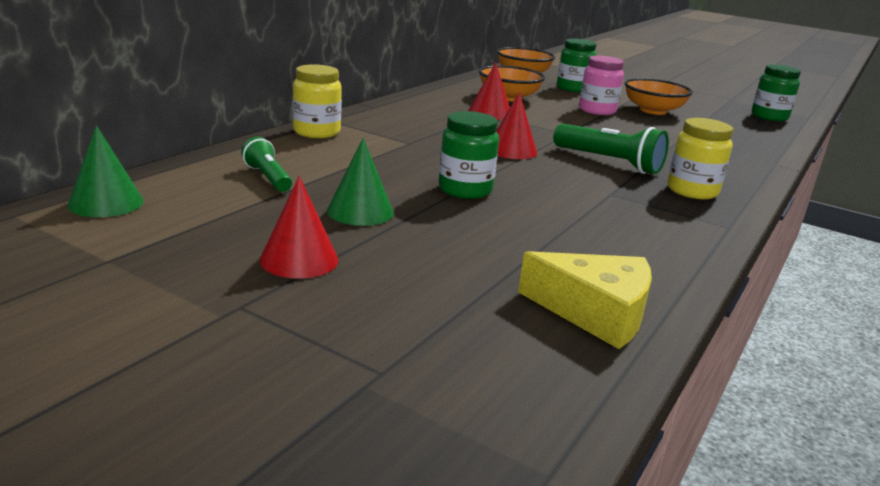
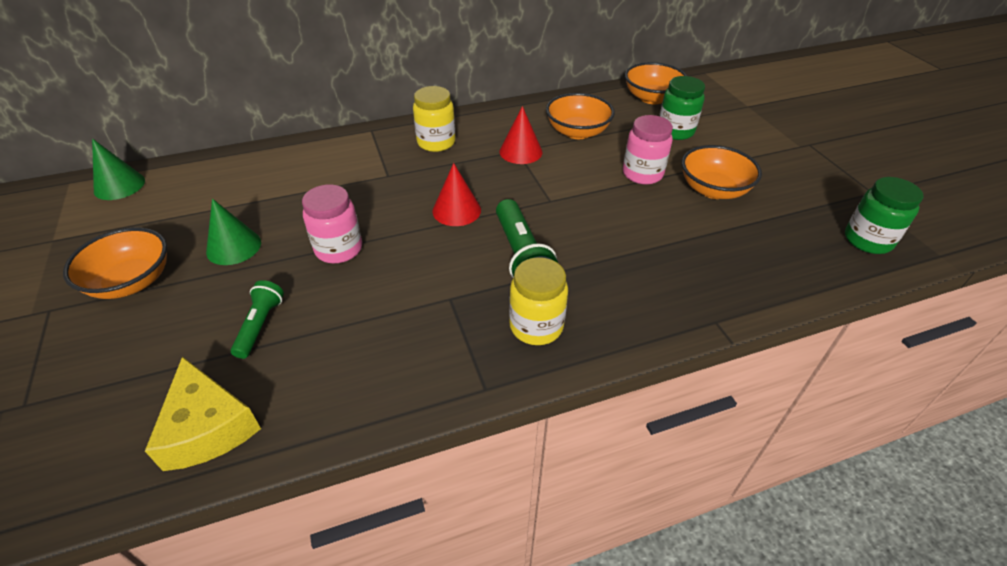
camera: 40 degrees right, 20 degrees up
(268, 178) = (233, 189): green flashlight -> green flashlight (260, 325)
(299, 259) = (131, 282): red cone -> orange bowl
(316, 132) = (339, 143): yellow jar -> yellow jar (436, 142)
(465, 190) = (339, 249): green jar -> pink jar

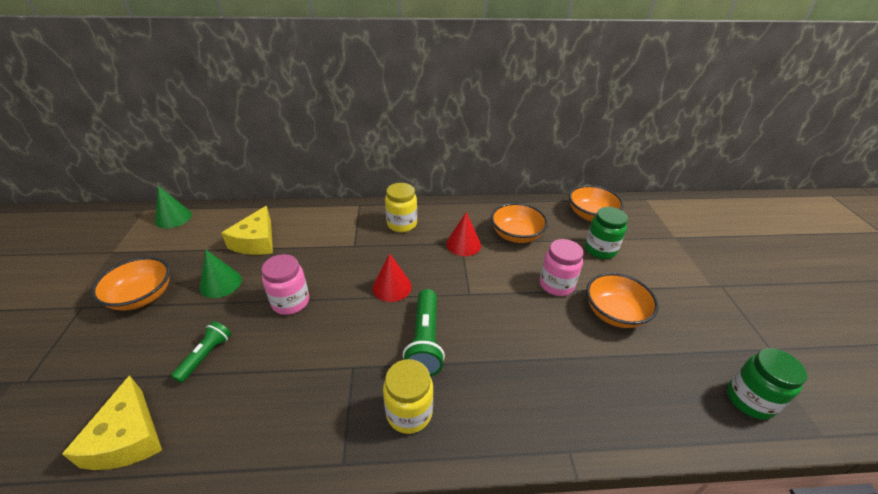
camera: 15 degrees right, 5 degrees down
(255, 193) = (256, 241): none -> yellow cheese

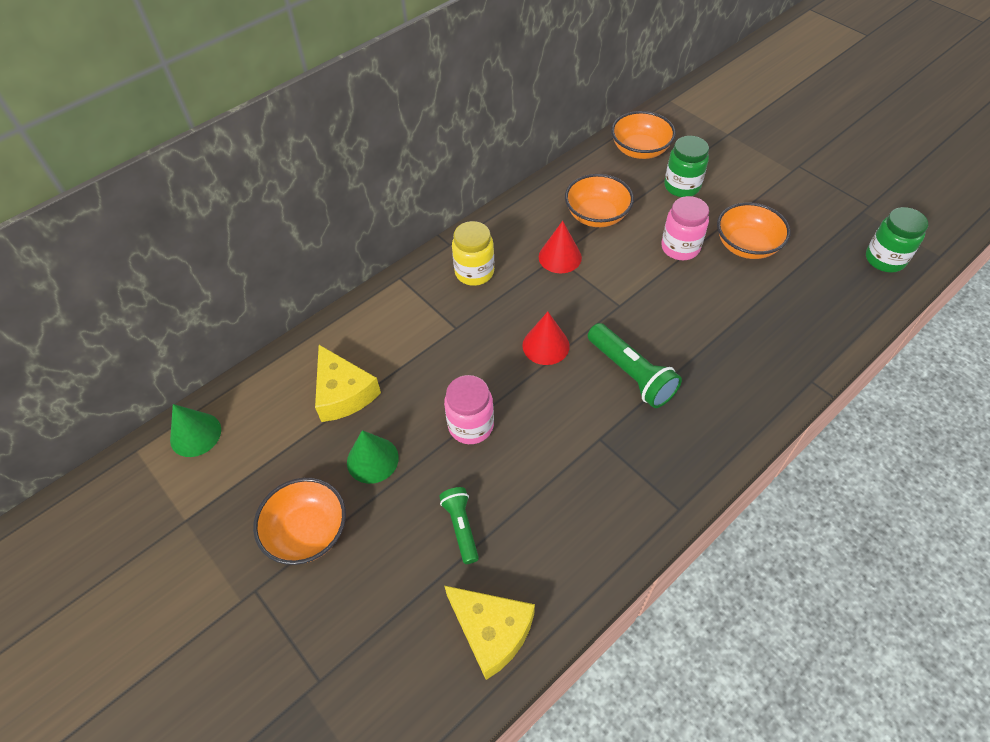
camera: 35 degrees left, 15 degrees up
(409, 413) = (683, 438): yellow jar -> none

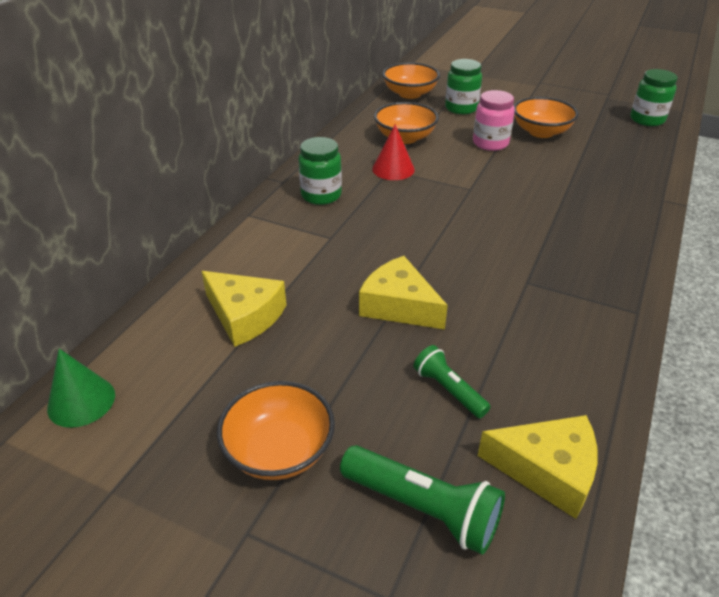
camera: 25 degrees left, 15 degrees down
(372, 459) = (313, 362): green cone -> none
(471, 426) = (398, 306): pink jar -> yellow cheese
(474, 272) = (321, 195): yellow jar -> green jar
(546, 345) = (426, 229): red cone -> none
(631, 374) = (517, 230): green flashlight -> green flashlight (423, 508)

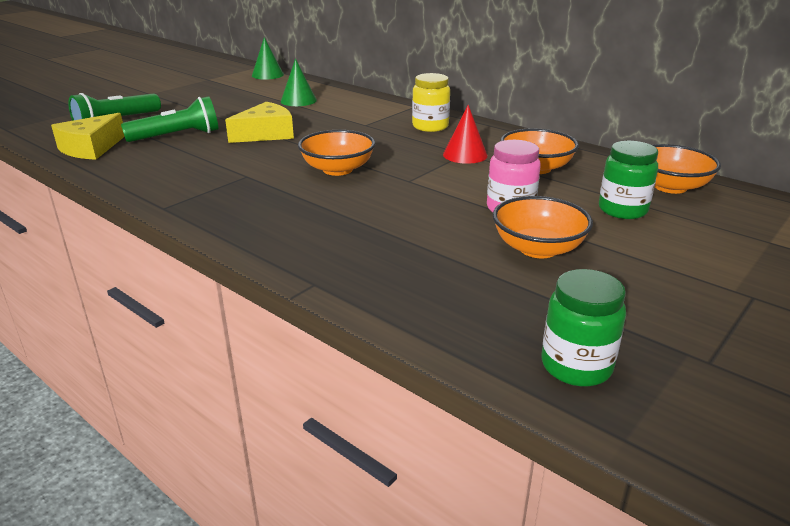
camera: 105 degrees right, 10 degrees down
(245, 316) = (298, 100): yellow cheese -> green cone
(279, 451) = (189, 102): orange bowl -> orange bowl (337, 169)
(321, 195) = (430, 126): green jar -> yellow jar
(449, 390) = (177, 136): green flashlight -> green flashlight, size x1.61

